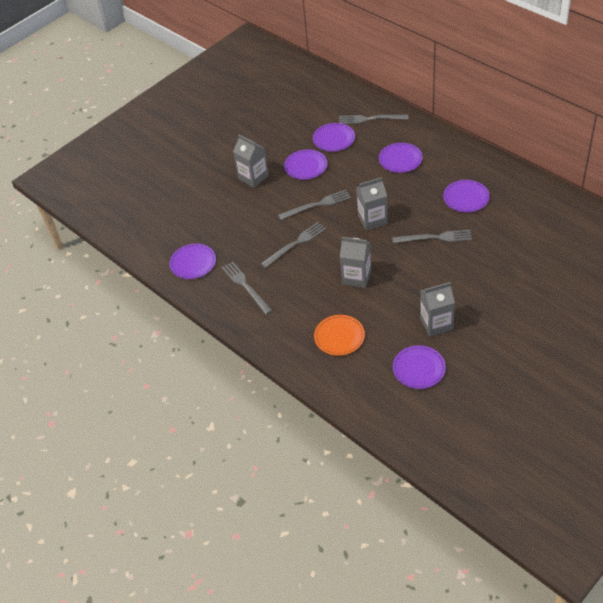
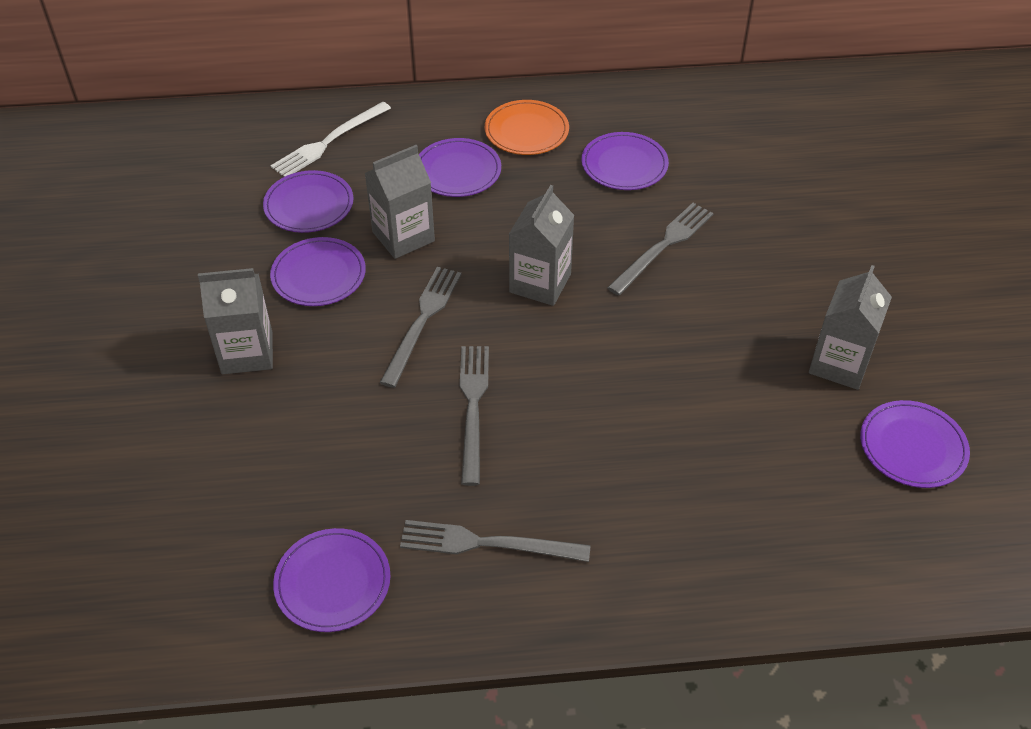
camera: 55 degrees left, 0 degrees up
(339, 336) = (746, 496): orange plate -> orange plate (526, 131)
(356, 277) = (639, 385): grey carton -> grey carton (403, 236)
(370, 119) = (329, 142): grey fork -> white fork

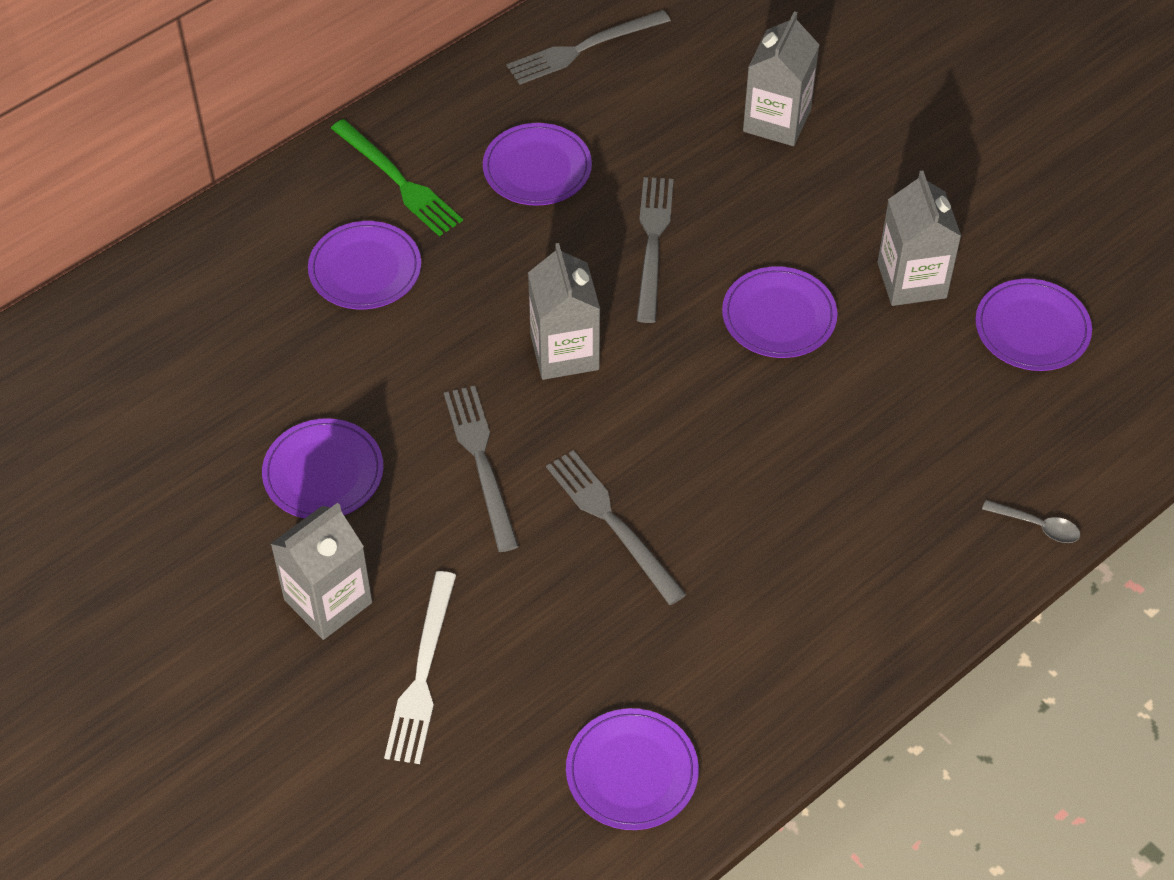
camera: 35 degrees left, 5 degrees up
(309, 205) = (235, 398): purple plate -> purple plate (779, 316)
(329, 142) = (185, 309): white fork -> white fork (422, 674)
(403, 236) = (375, 378): grey carton -> grey carton (777, 121)
(487, 544) = (741, 646): grey fork -> grey fork (583, 48)
(526, 131) = (398, 180): orange plate -> green fork
(796, 593) = (1037, 526): none -> grey spoon

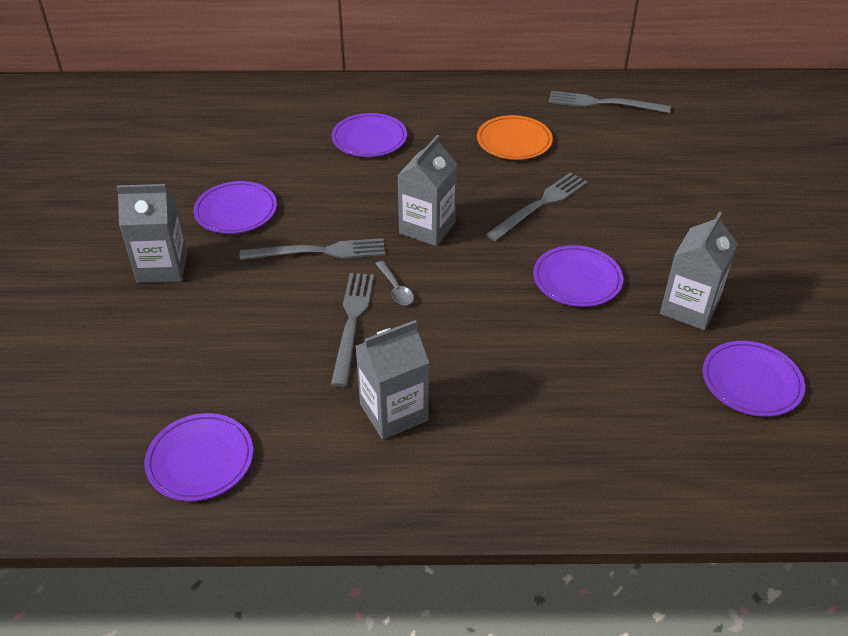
camera: 40 degrees right, 10 degrees down
(398, 180) = (433, 111): green fork -> none
(422, 674) = (161, 330): white fork -> none
(481, 462) = (319, 252): grey fork -> grey fork turned 60 degrees clockwise
(537, 168) = (514, 141): purple plate -> orange plate
(777, 121) = (686, 186): grey carton -> grey carton (394, 412)
(1037, 526) = (629, 500): grey spoon -> grey spoon (395, 289)

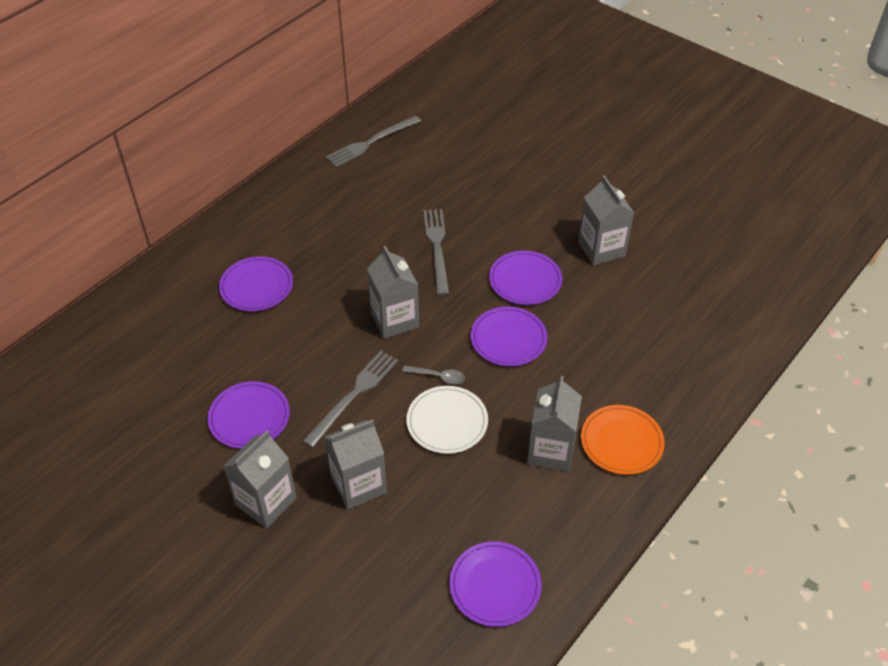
camera: 50 degrees left, 5 degrees up
(229, 308) = (358, 485): none -> grey carton
(352, 323) = (447, 422): grey fork -> white plate
(514, 141) = (356, 213): orange plate -> orange plate (621, 442)
(751, 381) = (681, 267): purple plate -> purple plate (508, 339)

